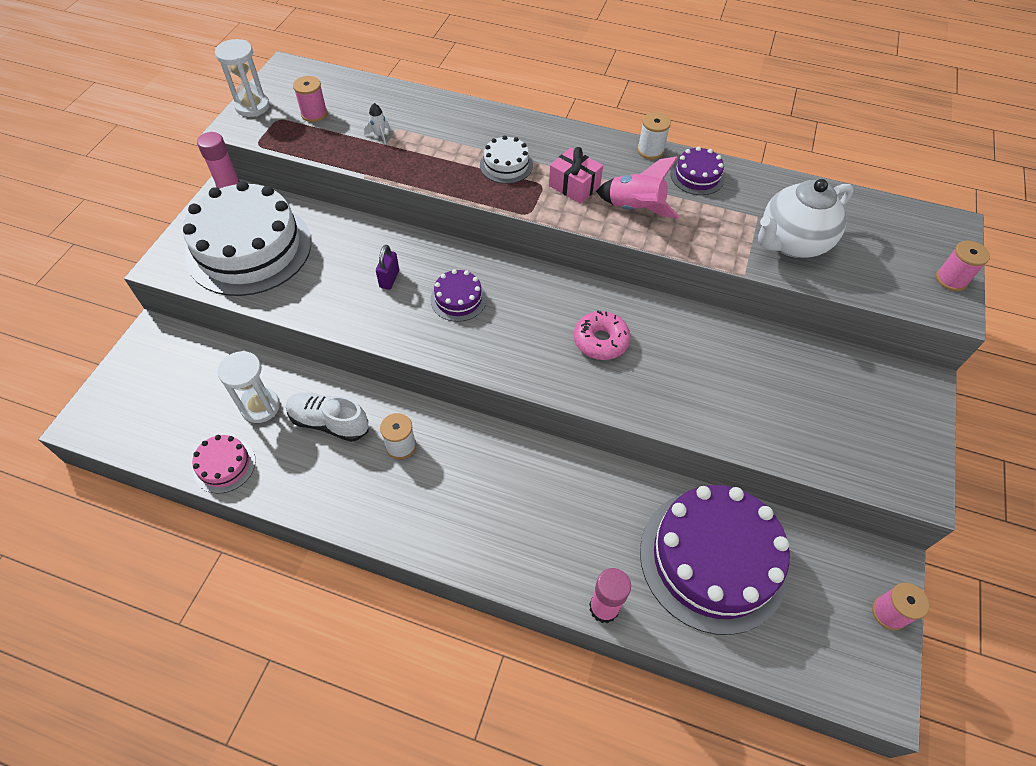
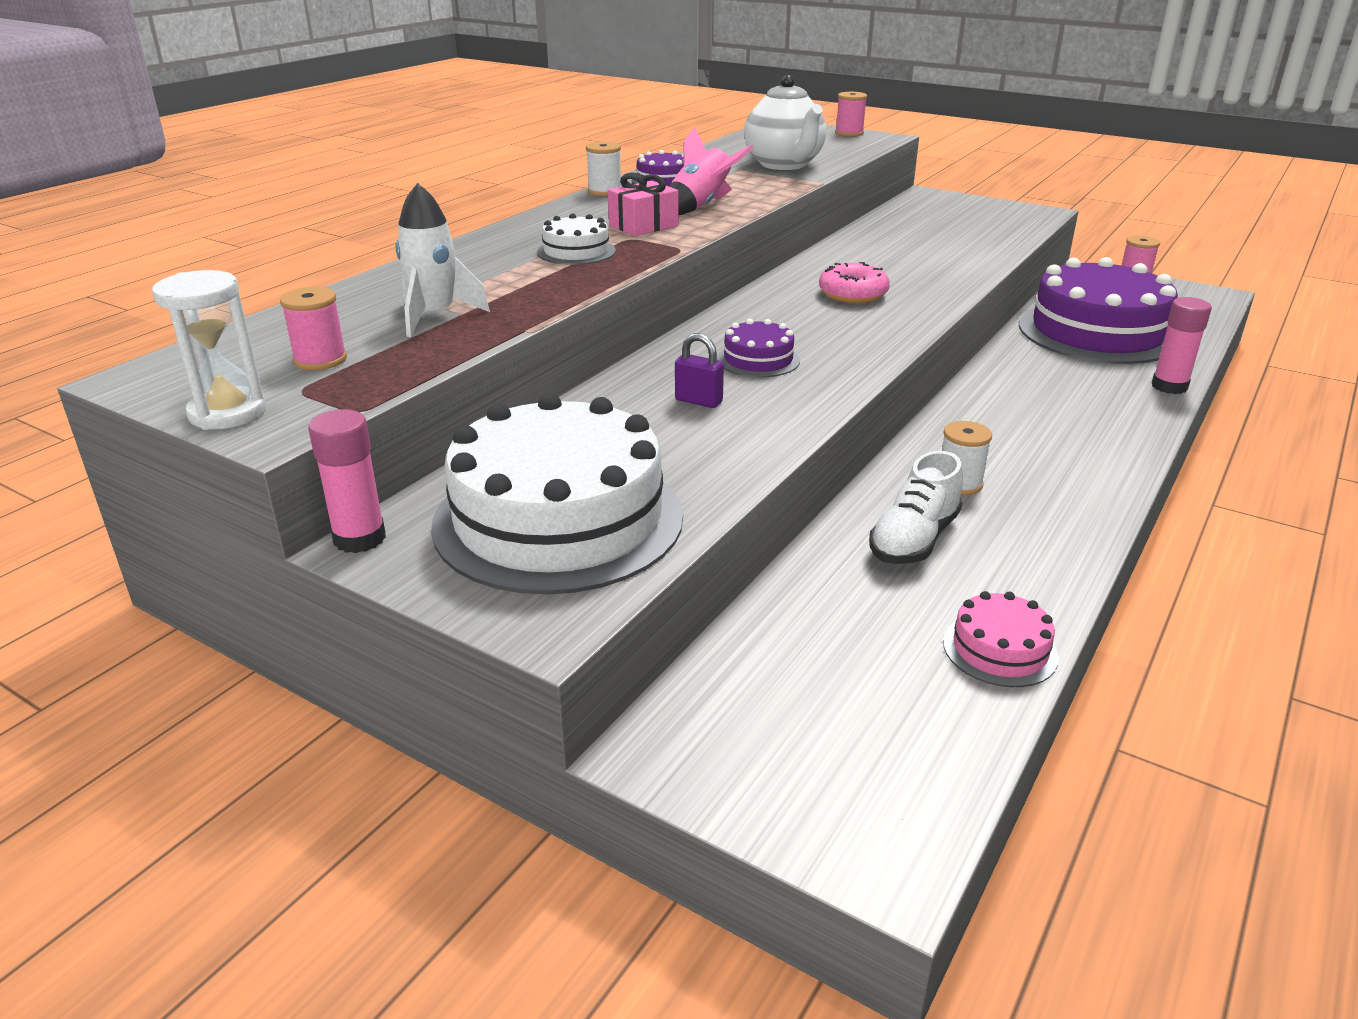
camera: 75 degrees left, 25 degrees down
(260, 407) = (874, 606): white hourglass -> none
(379, 135) = (435, 316): white rocket -> white rocket, size x2.00

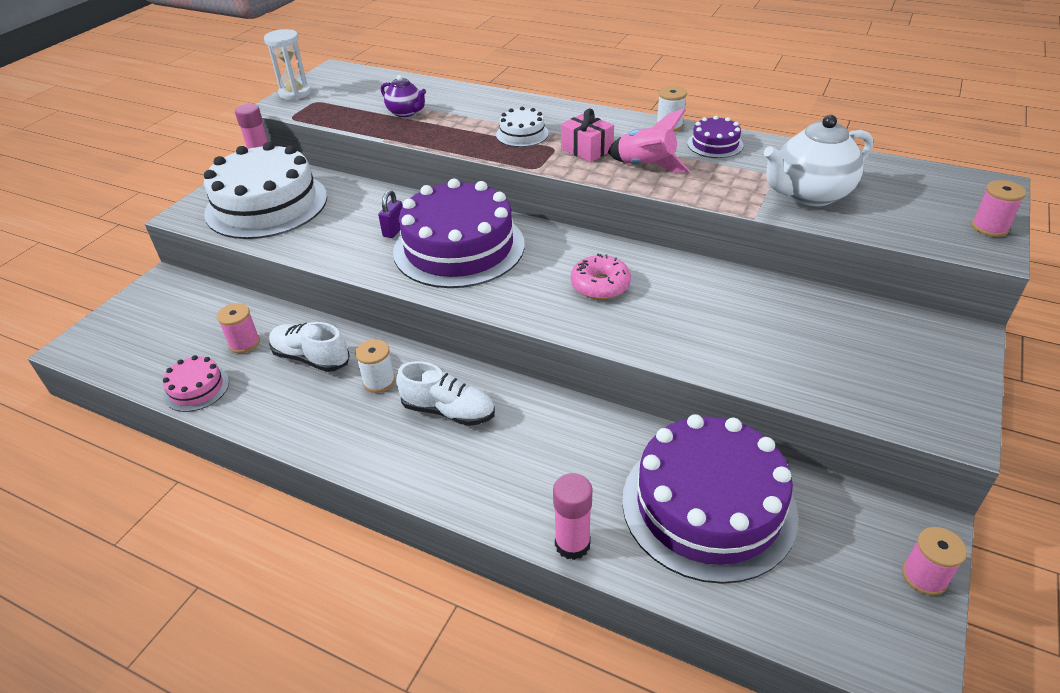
camera: 85 degrees right, 10 degrees up
(320, 360) = (349, 98): pink spool -> pink spool (244, 343)
(435, 316) = (405, 113): white rocket -> purple teapot
(758, 359) = (459, 247): purple cake -> purple cake, size x2.28
(1006, 439) = (448, 411): none -> white shoe

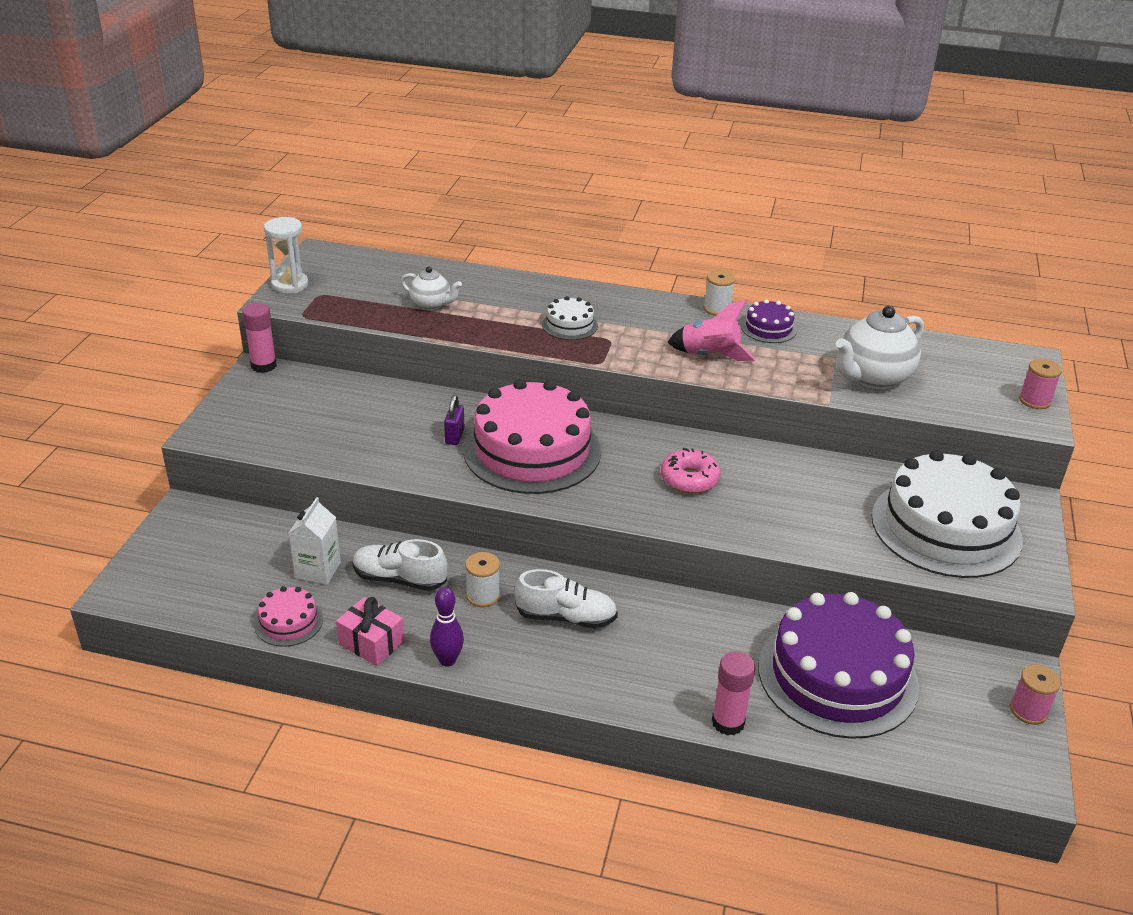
camera: 15 degrees left, 5 degrees down
(244, 343) = (318, 570): pink spool -> white carton
(266, 205) = (296, 416): white cake -> white cake (946, 527)
(319, 442) = (447, 660): none -> purple bowling pin
(405, 113) = (431, 305): purple teapot -> white teapot
(459, 247) = (532, 450): purple cake -> pink cake
(587, 149) = (643, 340): pink gift -> pink gift (371, 643)

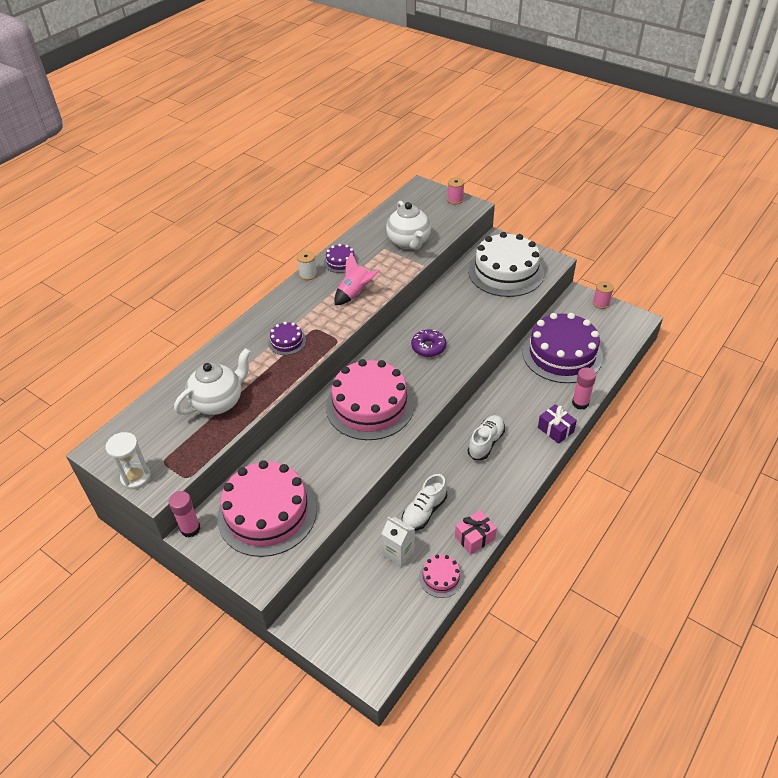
camera: 65 degrees left, 10 degrees up
(306, 413) = (267, 513): none -> pink cake
(431, 305) = (218, 402): white teapot -> white teapot, size x1.78
(447, 660) = (501, 504): purple bowling pin -> none
(454, 436) = (337, 439): purple padlock -> none
(483, 595) = (454, 475): white spool -> none
(570, 325) = (287, 341): white cake -> purple cake
(643, 699) = (555, 429): none -> purple gift
(689, 479) = (428, 347): pink donut -> purple donut

